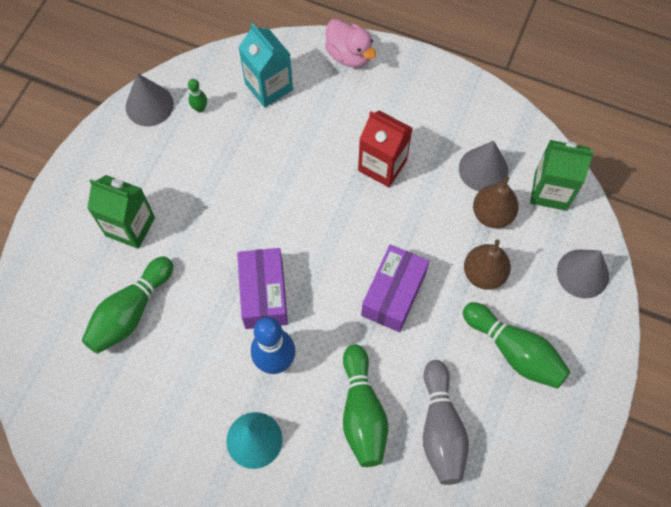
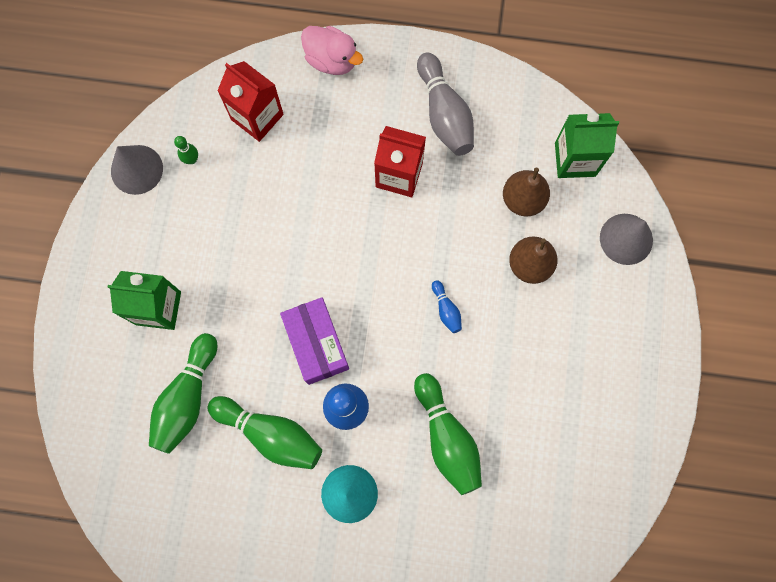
camera: 15 degrees left, 10 degrees up
(269, 87) = (257, 117): turquoise carton -> red carton
(393, 294) = (446, 310): purple box -> blue bowling pin
(441, 429) = (526, 433): grey bowling pin -> grey bowling pin (444, 114)
(483, 169) = (502, 153): grey cone -> none
(514, 351) = (578, 336): green bowling pin -> green bowling pin (270, 434)

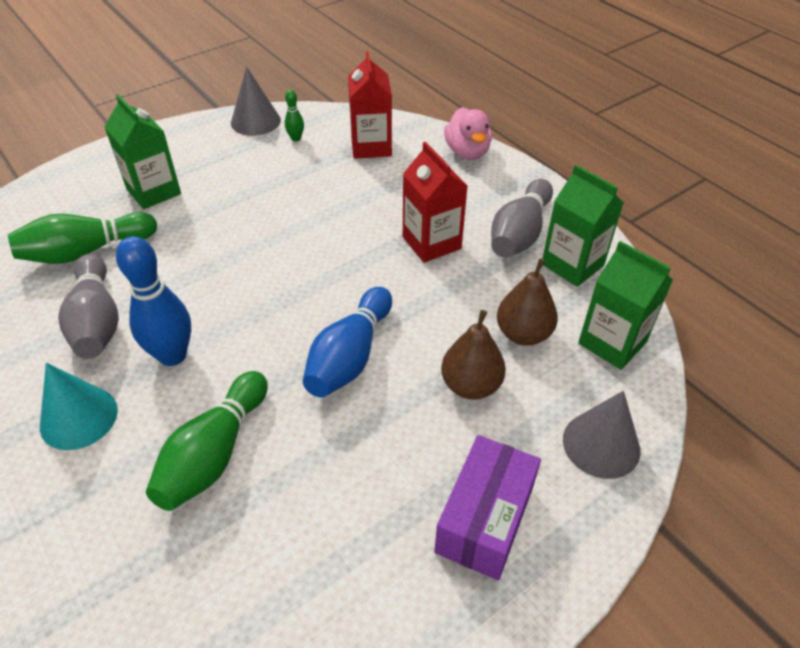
camera: 45 degrees right, 30 degrees down
(270, 434) = (96, 321): green bowling pin -> grey bowling pin
(316, 344) = (217, 294): purple box -> purple box (484, 519)
(446, 310) = (350, 356): blue bowling pin -> blue bowling pin, size x2.12
(500, 113) = (572, 265): none -> green carton

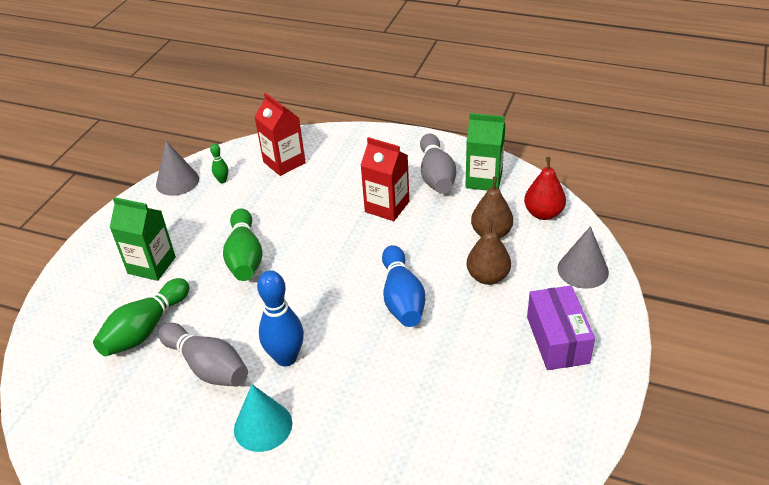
camera: 30 degrees left, 5 degrees down
(214, 454) = (374, 395): green bowling pin -> green bowling pin (245, 256)
(467, 152) = (355, 138): pink duck -> none
(612, 342) = (543, 213): green carton -> red pear

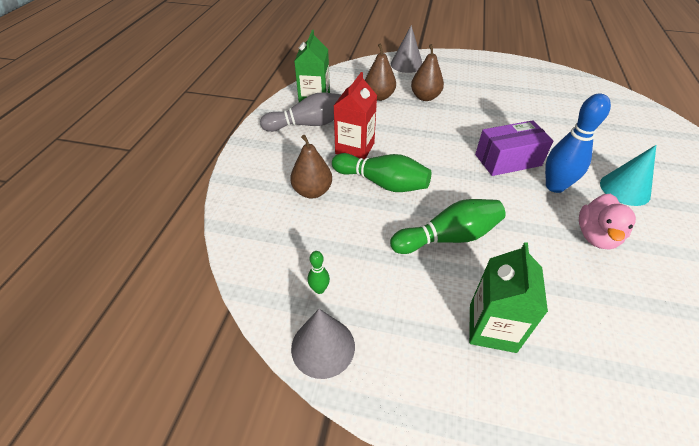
camera: 100 degrees left, 5 degrees up
(145, 329) = (586, 302): green bowling pin -> green bowling pin (382, 183)
(207, 366) = (596, 236): grey bowling pin -> pink duck
(284, 162) = (284, 232): red carton -> none
(328, 177) = (312, 191): none -> brown pear
(402, 298) = (462, 132): blue bowling pin -> none
(543, 213) = (353, 77): red pear -> none
(557, 340) = (470, 73): purple box -> purple box (508, 160)

